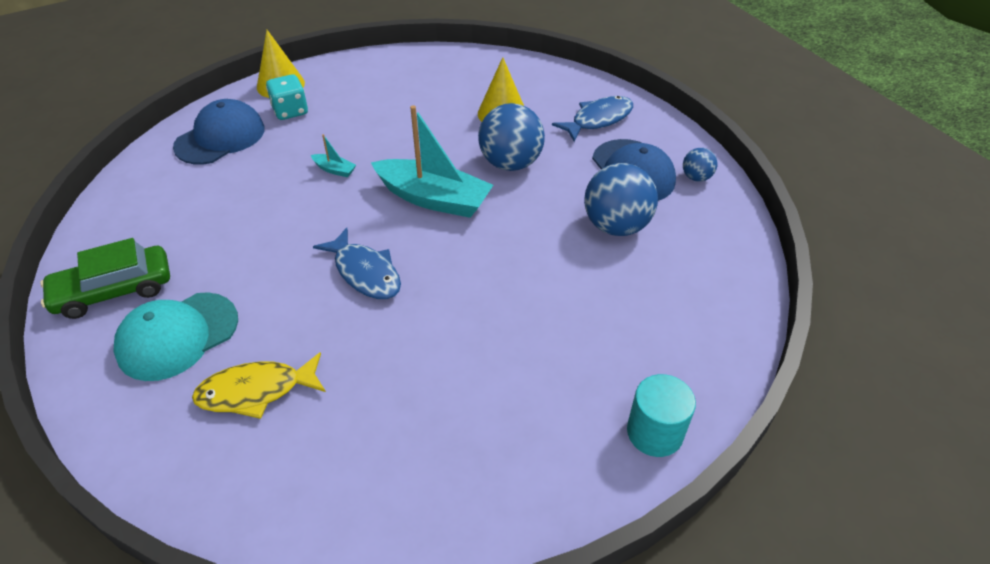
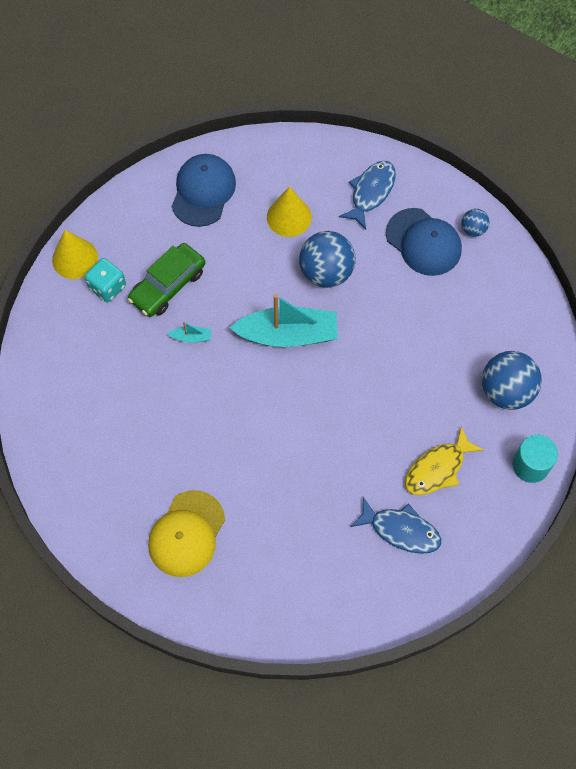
camera: 25 degrees left, 20 degrees up
(114, 290) = (110, 520): green car -> green car (168, 285)
(177, 336) = (187, 534): turquoise cap -> yellow cap
(220, 137) = (70, 342): blue cap -> blue cap (203, 191)
(256, 391) = (271, 548): yellow fish -> yellow fish (438, 468)
(365, 272) = (280, 425): blue fish -> blue fish (401, 530)
(616, 226) = (435, 305): blue ball -> blue ball (506, 391)

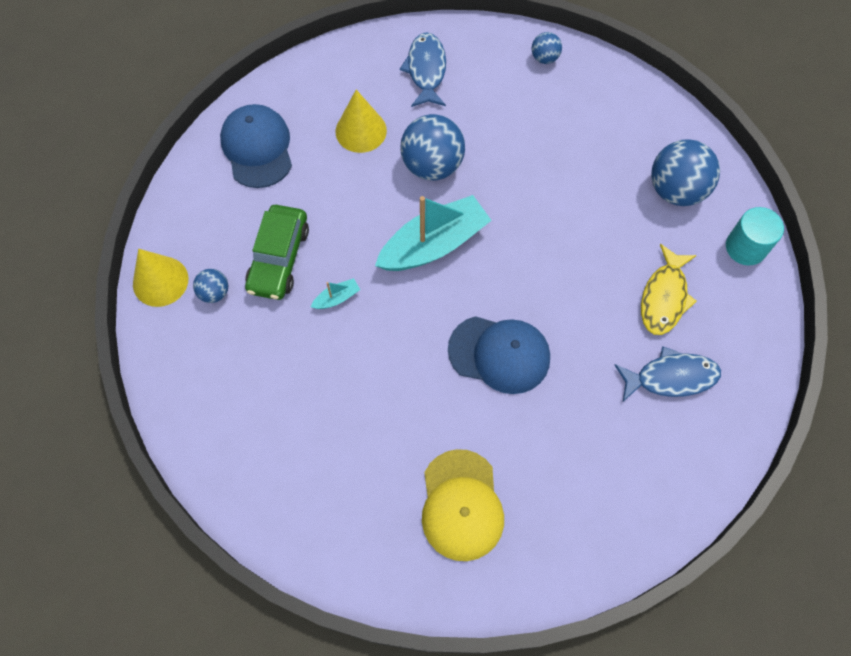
camera: 30 degrees left, 0 degrees up
(107, 287) = (214, 292): turquoise dice -> blue ball
(423, 242) = (506, 92): blue cap -> blue cap (499, 354)

